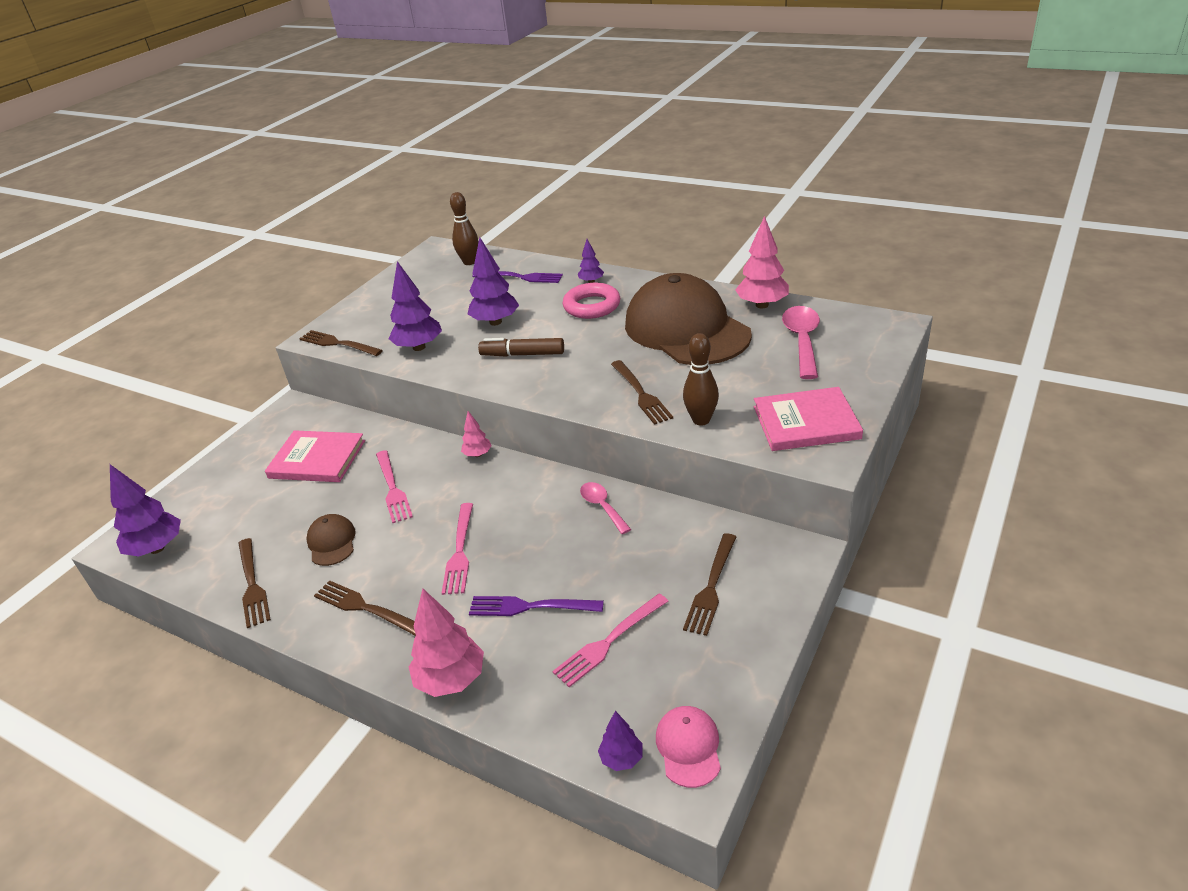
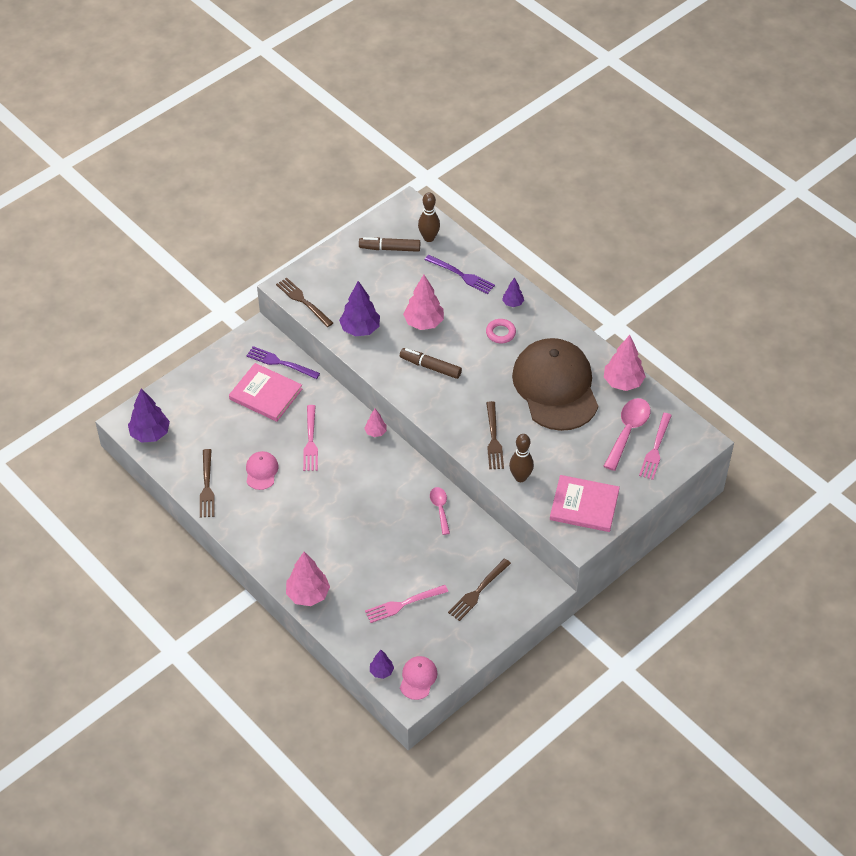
camera: 15 degrees right, 15 degrees up
(332, 542) = (261, 471): brown cap -> pink cap
(365, 608) = (271, 529): brown fork -> none
(428, 280) = (389, 248): none -> brown marker
(460, 551) = (339, 509): pink fork -> pink fork (655, 448)
(495, 322) = (424, 323): purple tree -> pink tree
(530, 607) = (368, 565): purple fork -> purple fork (280, 363)
(592, 306) = (500, 333): pink ring -> pink ring, size x0.65

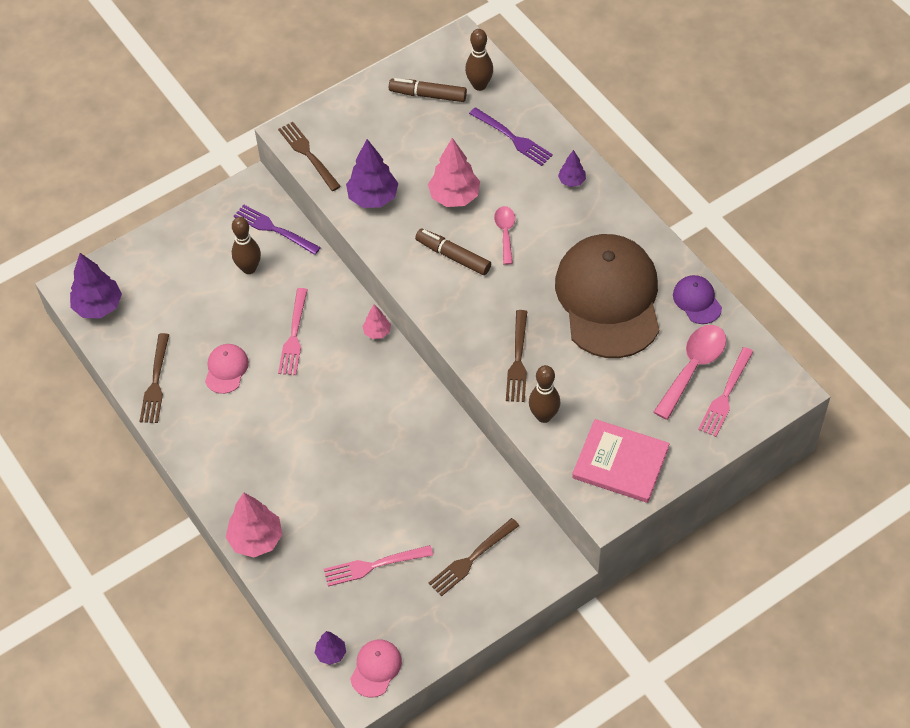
camera: 10 degrees right, 5 degrees up
(266, 394) = (249, 268): pink book -> brown bowling pin
(440, 508) = (441, 442): pink spoon -> pink spoon (505, 232)
(500, 333) = (550, 219): pink ring -> none
(623, 382) = (697, 301): pink tree -> purple cap

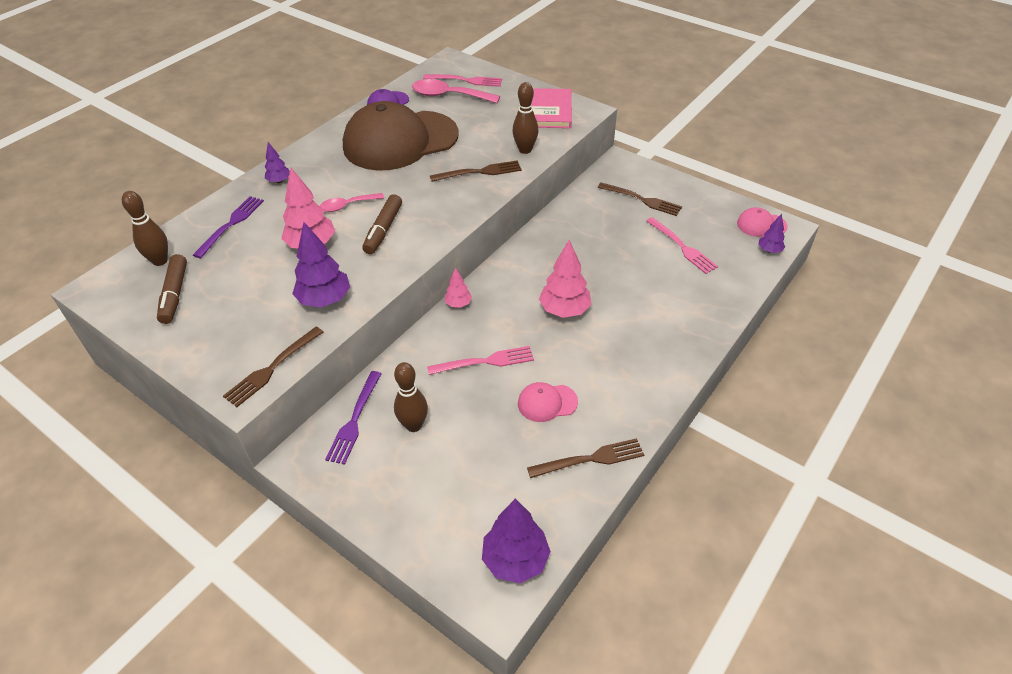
camera: 110 degrees left, 10 degrees down
(256, 539) = (708, 323): pink tree -> pink tree (564, 310)

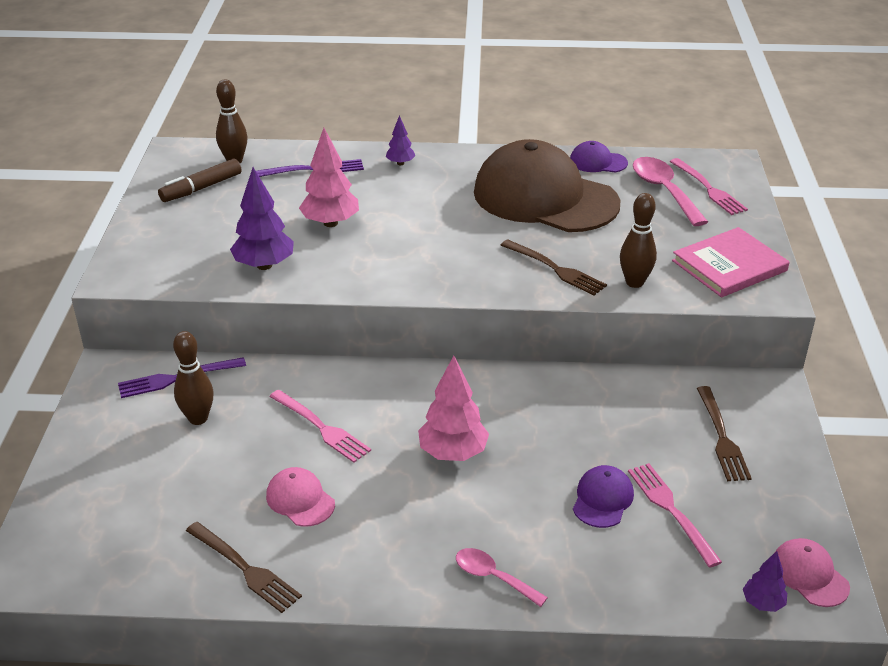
camera: 55 degrees right, 10 degrees down
(272, 368) = (156, 279): brown fork -> none
(347, 205) = (407, 215): pink spoon -> pink spoon (493, 577)
(383, 230) = (394, 252): brown marker -> none
(458, 304) = (388, 371): pink tree -> none
(515, 560) = (78, 566): purple tree -> none
(653, 268) = (602, 499): none -> purple cap
(682, 247) = (671, 510): pink fork -> pink fork turned 135 degrees clockwise

